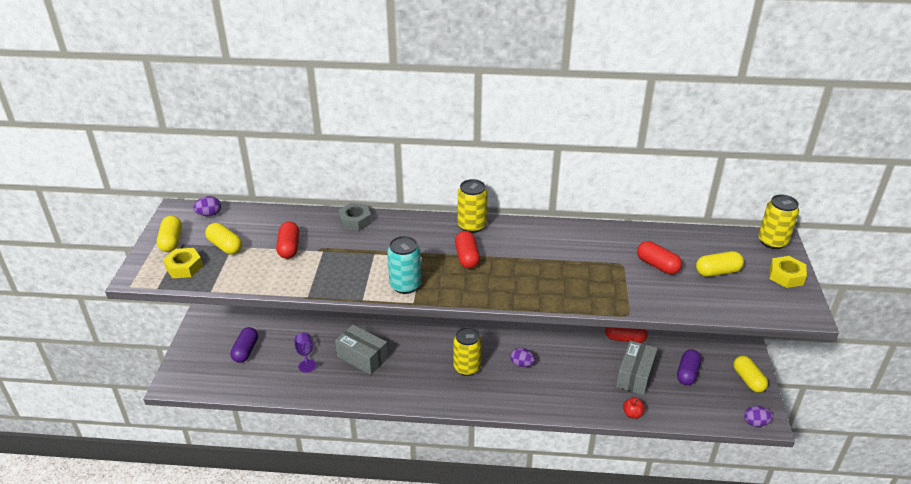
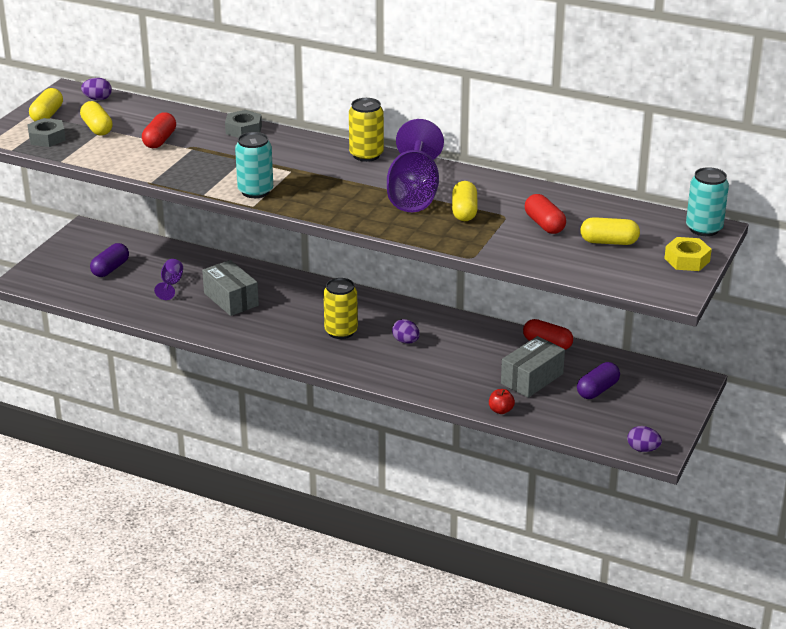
camera: 20 degrees right, 5 degrees down
(184, 267) = (47, 138): yellow nut -> grey nut
(467, 257) = (338, 180): red capsule -> none
(536, 258) = (414, 194): none -> purple goblet
(748, 380) = (668, 411): yellow capsule -> yellow capsule (464, 211)
(772, 242) = (704, 229): yellow can -> turquoise can

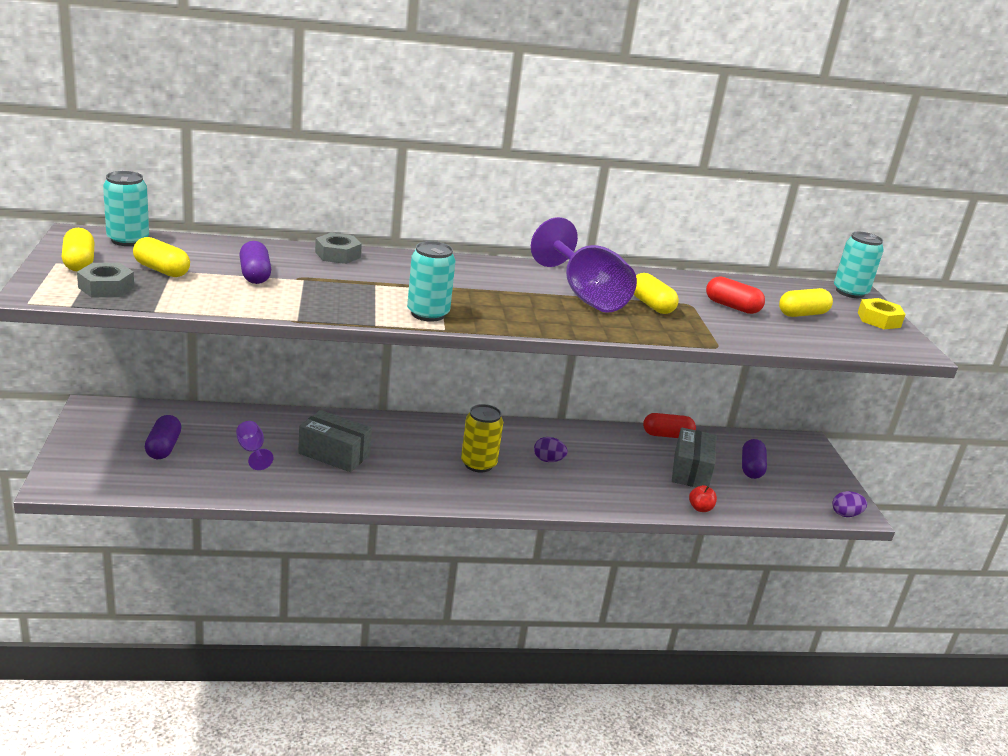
camera: 35 degrees left, 5 degrees down
(97, 99) = (128, 240): purple egg -> turquoise can
(160, 140) = (255, 275): red capsule -> purple capsule
(366, 155) = (493, 265): yellow can -> none

